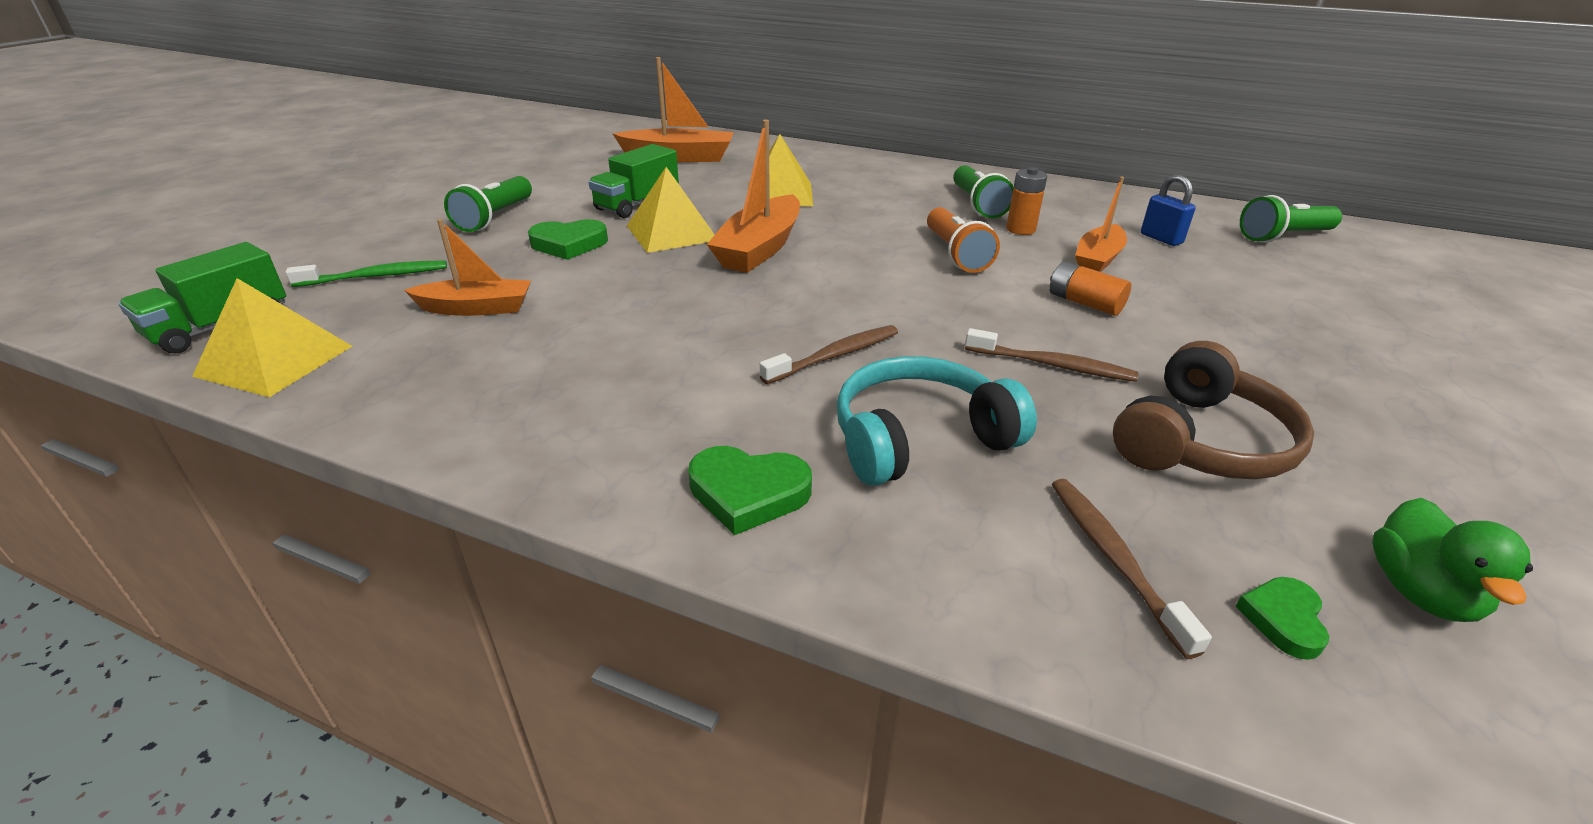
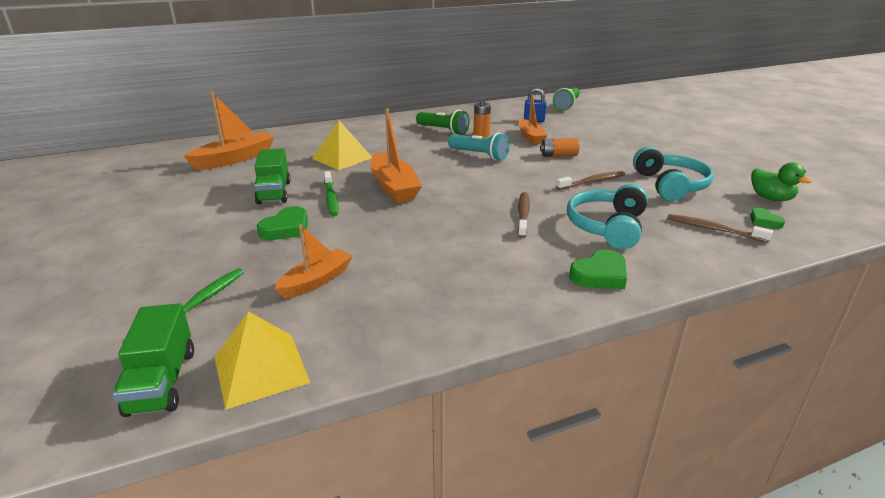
camera: 45 degrees left, 5 degrees down
(495, 217) = (196, 236): green flashlight -> none
(671, 233) = (331, 198): yellow pyramid -> green toothbrush
(956, 254) = (479, 155): orange flashlight -> turquoise flashlight
(1200, 441) = (670, 185): brown headphones -> turquoise headphones

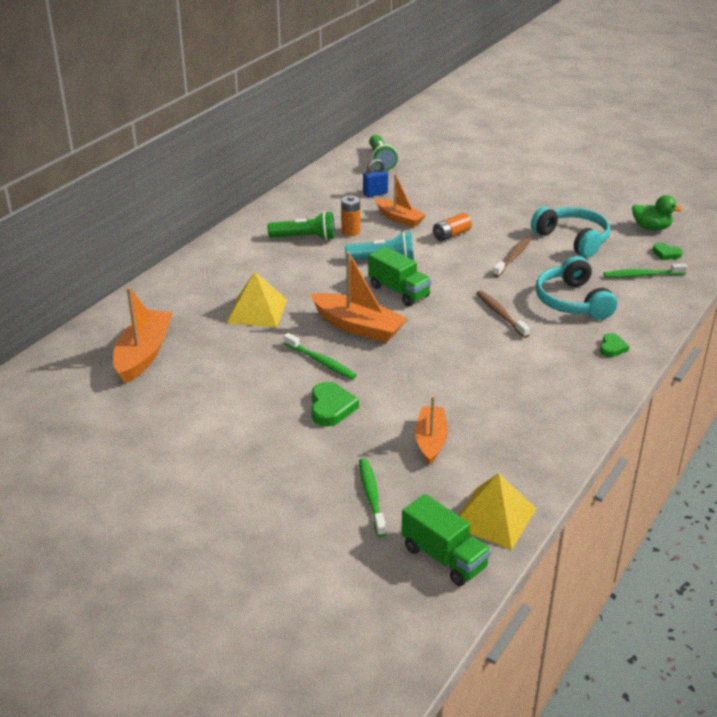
camera: 35 degrees left, 5 degrees up
(274, 192) = (257, 377): green truck -> green truck (399, 291)
(600, 275) = (612, 348): green heart -> green heart, size x0.62
(713, 229) = (642, 275): brown toothbrush -> green toothbrush

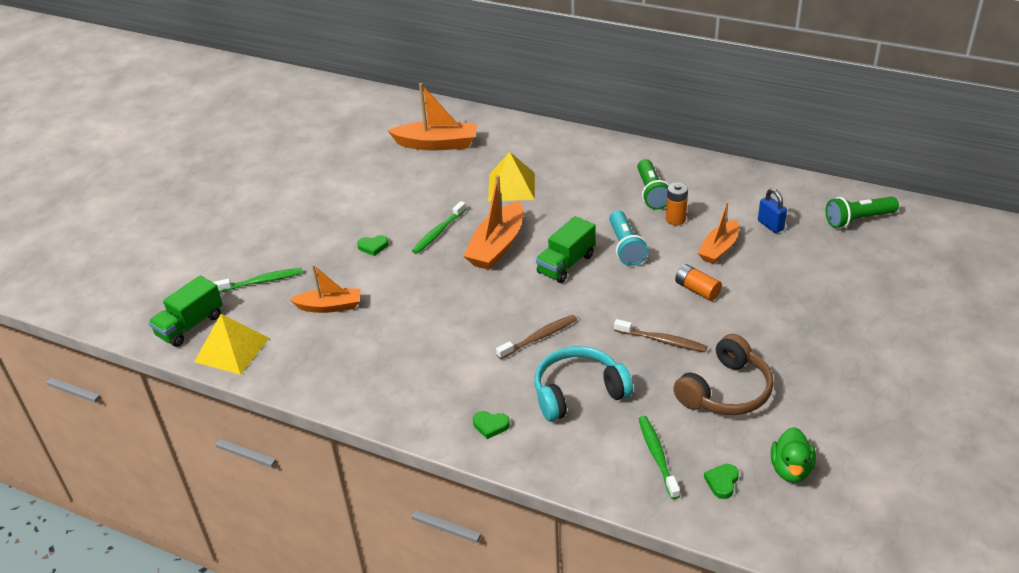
camera: 85 degrees right, 5 degrees up
(331, 408) = (373, 247): green heart -> green heart, size x0.62
(572, 240) = (725, 391): turquoise headphones -> brown headphones

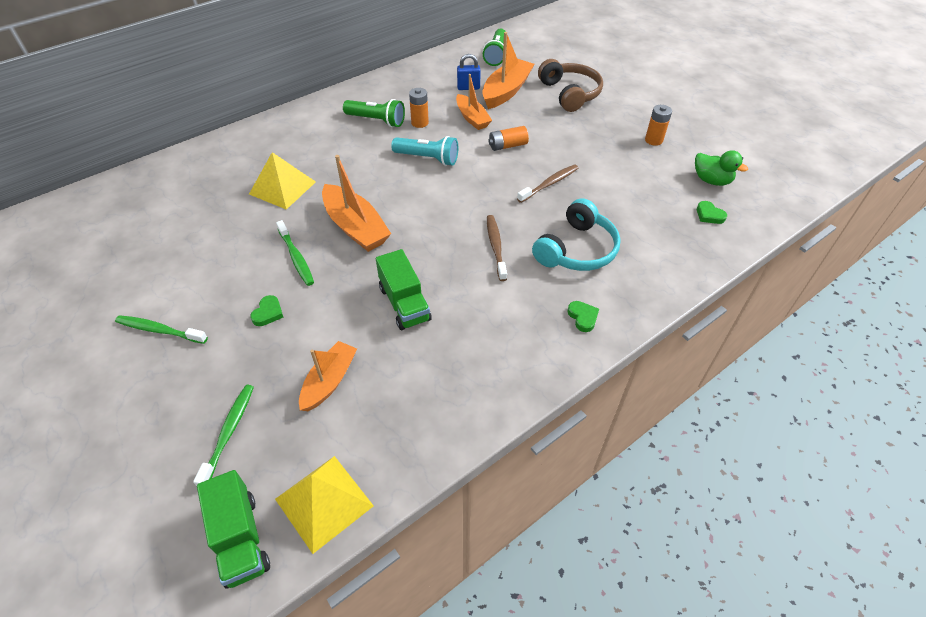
camera: 65 degrees left, 10 degrees up
(437, 144) = (160, 210): orange boat -> orange boat (506, 91)
(490, 425) = (583, 317): green heart -> green heart turned 60 degrees counterclockwise
(566, 264) = (418, 197): green truck -> green truck (404, 303)
(578, 392) = (576, 249): turquoise headphones -> turquoise headphones turned 150 degrees counterclockwise
(657, 456) = (668, 235): green toothbrush -> green toothbrush (159, 330)
(725, 391) = (621, 176): brown headphones -> brown headphones (569, 93)
(822, 398) = (653, 140): none -> orange battery

